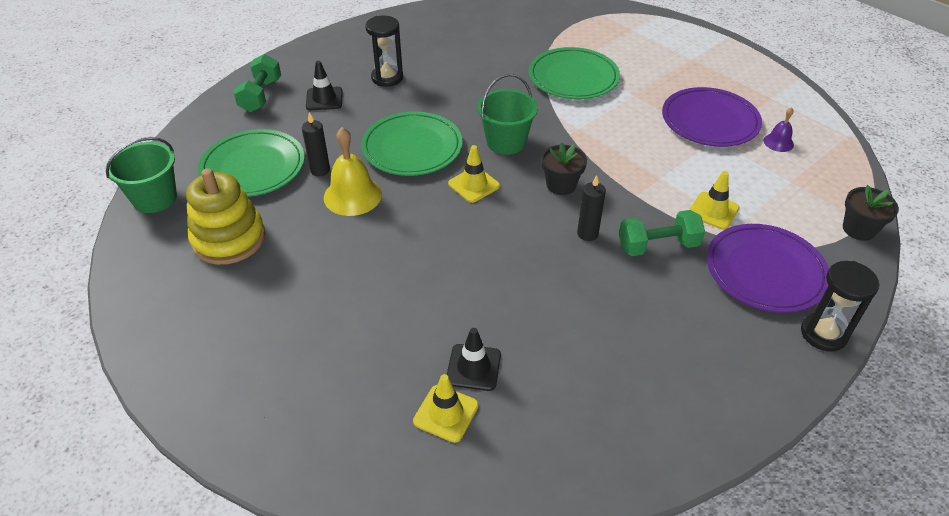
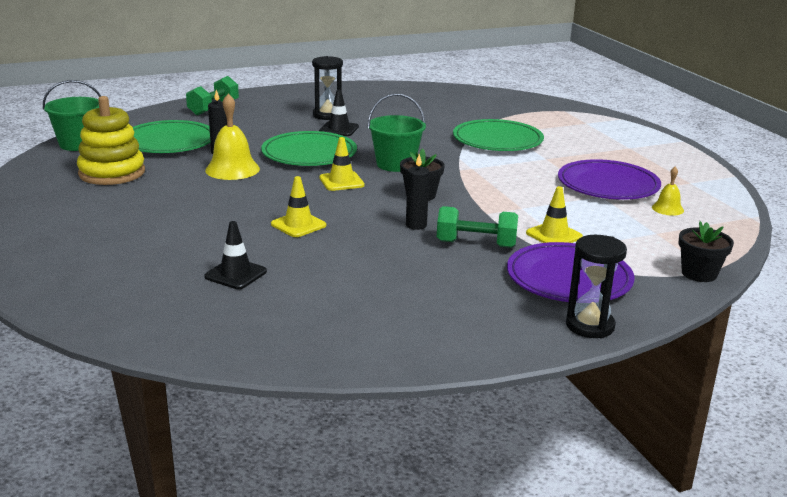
camera: 20 degrees right, 20 degrees down
(324, 99) = (263, 118): black traffic cone -> black traffic cone (339, 129)
(446, 413) = (186, 292): yellow traffic cone -> yellow traffic cone (298, 225)
(778, 142) = (667, 209): purple bell -> yellow bell

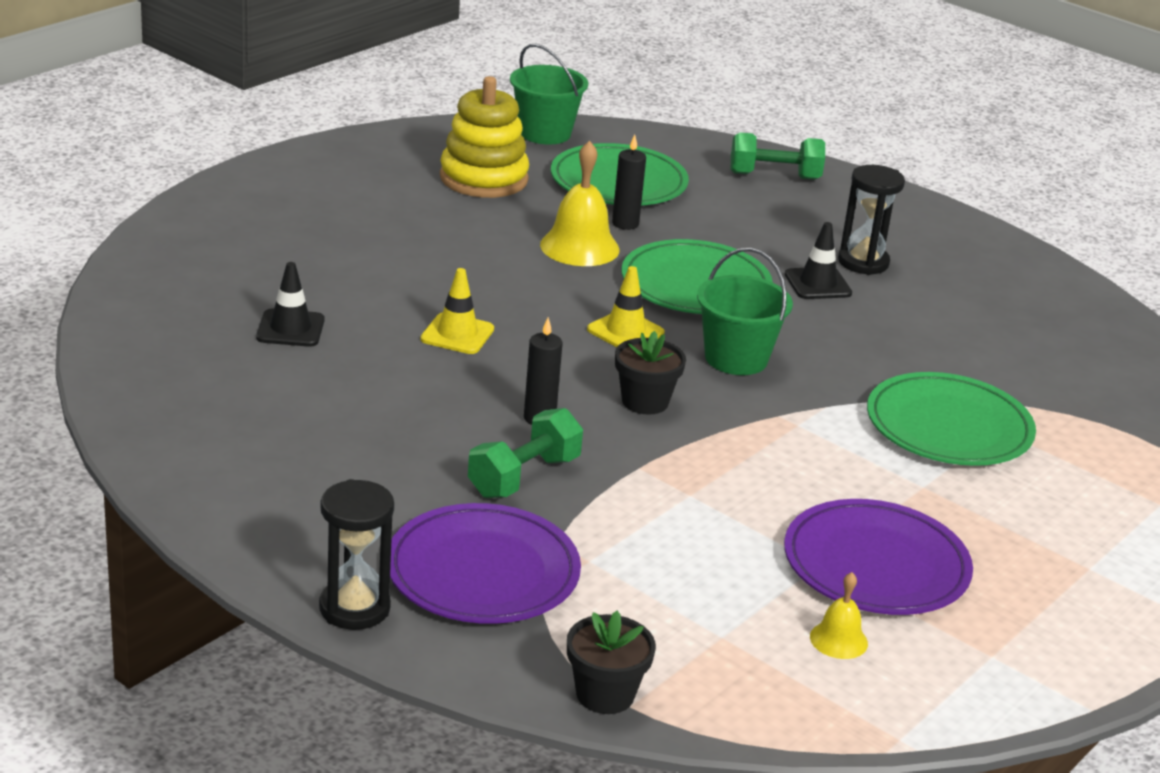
camera: 60 degrees right, 5 degrees up
(476, 244) = (524, 477): green dumbbell -> green dumbbell turned 60 degrees clockwise
(554, 235) = (618, 538): yellow traffic cone -> none

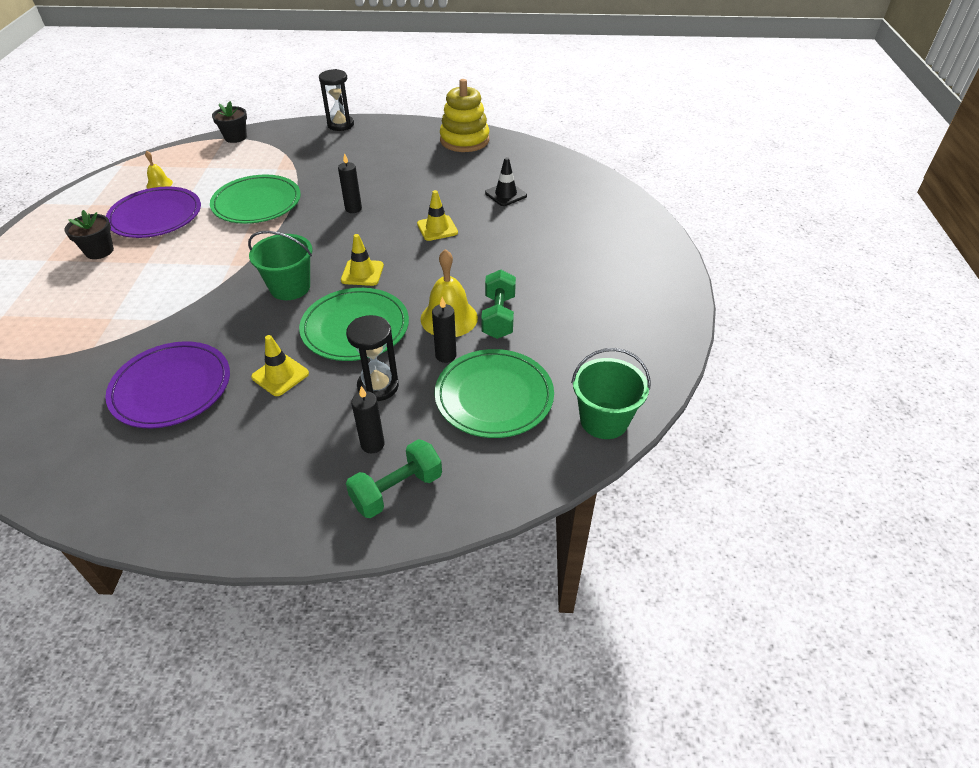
camera: 145 degrees right, 15 degrees up
(483, 178) = (571, 341): yellow stacking toy -> yellow stacking toy (464, 140)
(483, 572) = (311, 150): purple plate -> purple plate (171, 388)
(524, 477) = (333, 184): green dumbbell -> green dumbbell (498, 316)
(645, 401) = (315, 239): black flower pot -> black flower pot (99, 251)
(768, 205) = (372, 444): none -> black candle
(818, 284) = (280, 375): black traffic cone -> yellow traffic cone
(863, 262) = (261, 419): black hourglass -> black hourglass (378, 386)
(948, 427) = (144, 304): green plate -> green plate (257, 203)

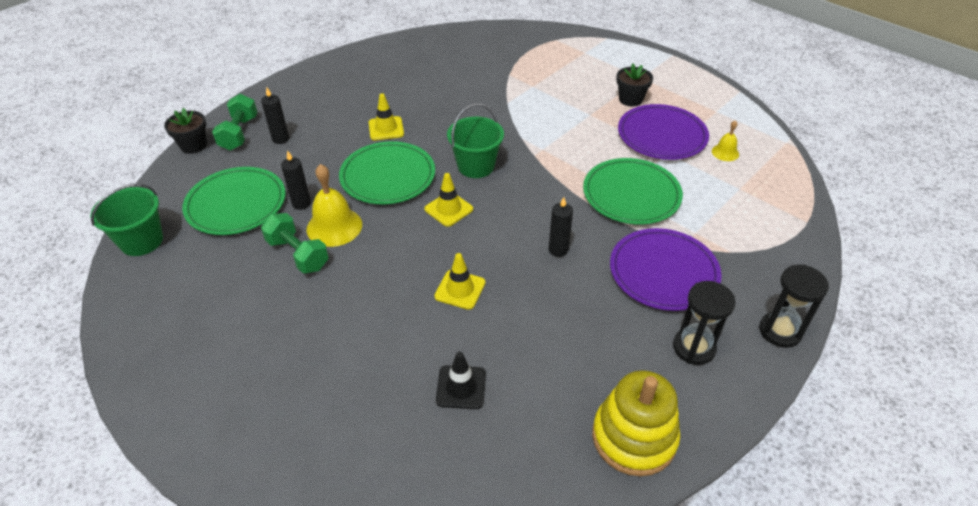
camera: 130 degrees right, 0 degrees up
(171, 388) = (431, 89): purple plate -> purple plate (663, 272)
(235, 137) = (803, 230): black flower pot -> black flower pot (193, 145)
(378, 386) = (319, 161): black hourglass -> black hourglass (694, 348)

